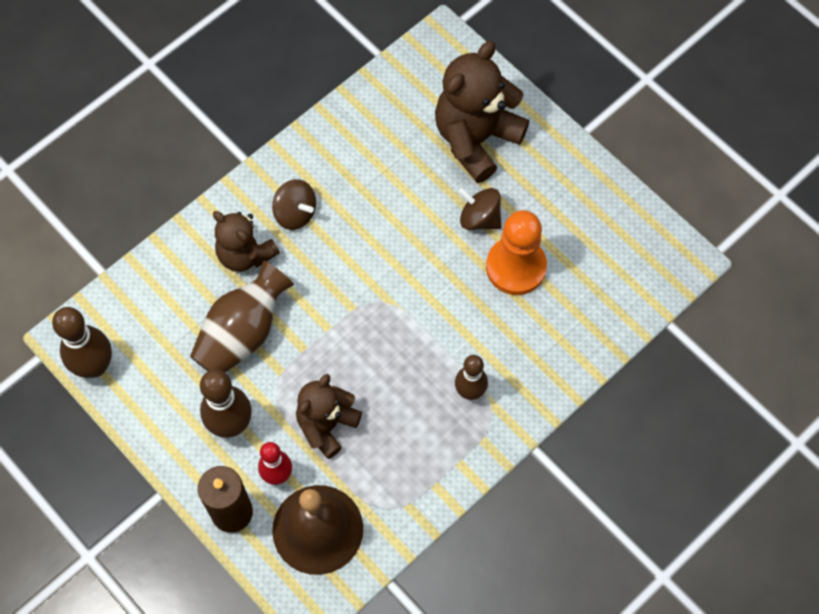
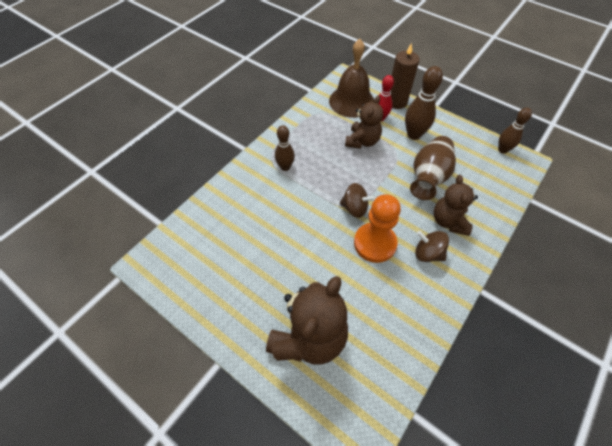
camera: 170 degrees right, 10 degrees down
(95, 366) = (502, 150): brown bowling pin -> brown bowling pin, size x0.66
(245, 254) = (449, 221): brown teddy bear -> brown teddy bear turned 120 degrees counterclockwise
(479, 218) = (295, 271): brown spinning top -> brown spinning top (354, 208)
(516, 267) = (265, 241): orange pawn -> orange pawn (375, 243)

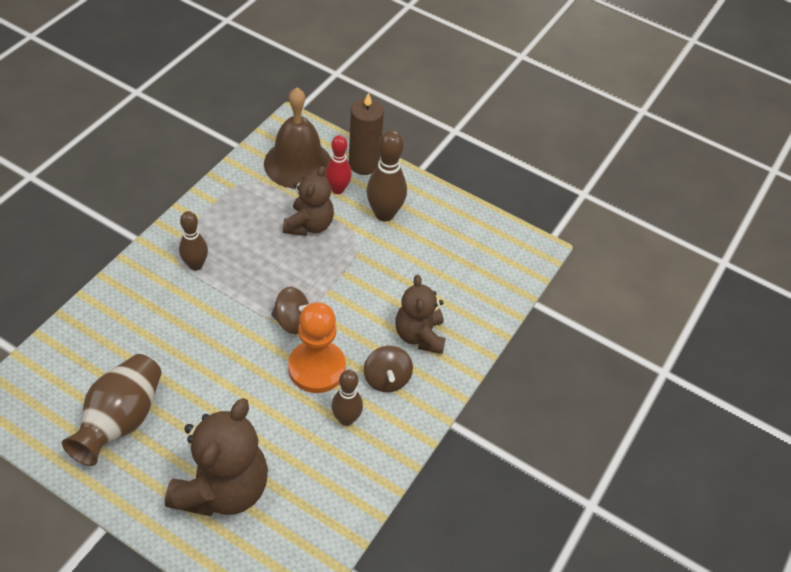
camera: 10 degrees left, 5 degrees down
(428, 177) = (398, 275): brown vase -> brown vase (121, 420)
(428, 253) = (387, 379): brown spinning top -> brown spinning top turned 120 degrees counterclockwise
(502, 150) = (506, 234): brown bowling pin -> brown bowling pin (346, 419)

